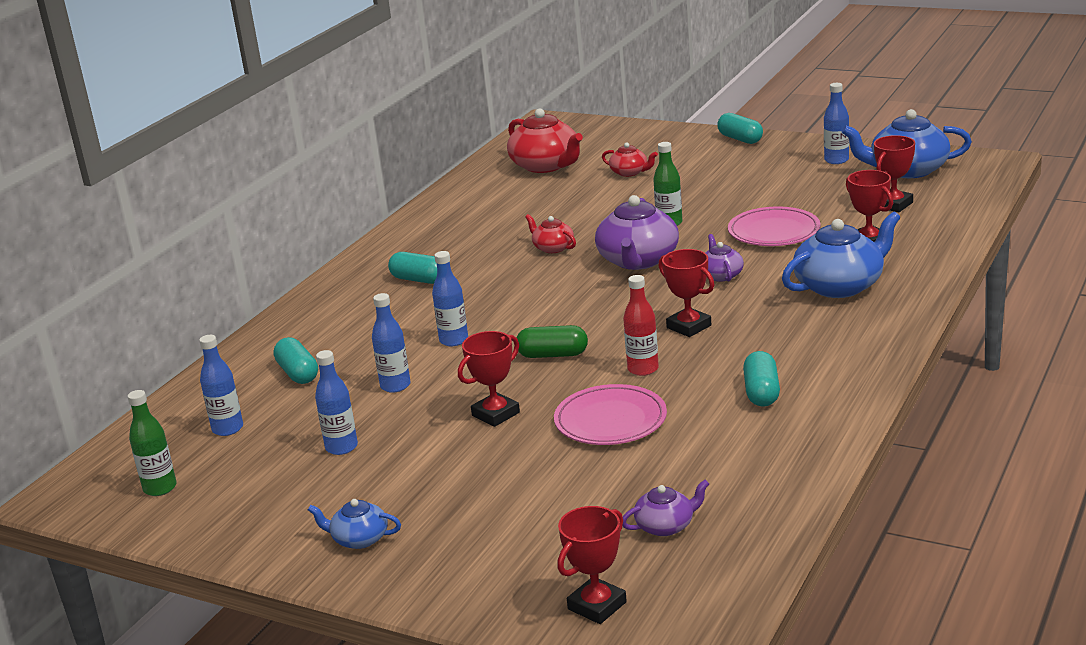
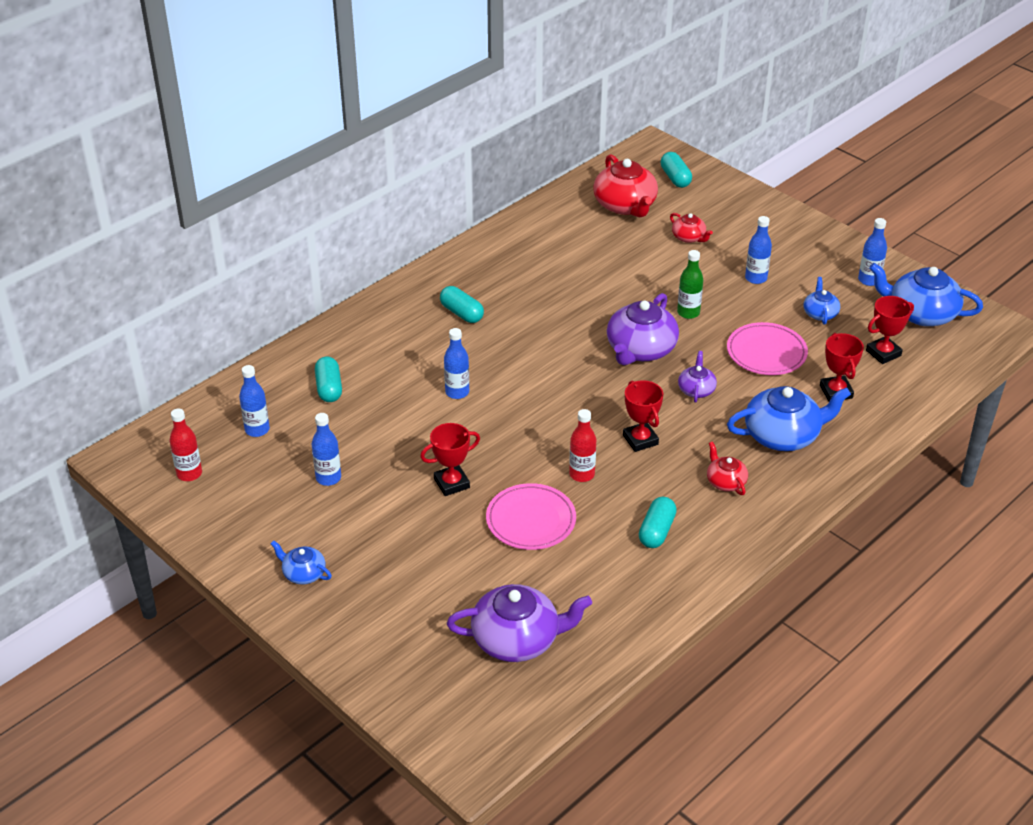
camera: 15 degrees right, 15 degrees up
(160, 488) = (189, 474): green bottle -> red bottle
(395, 386) = (393, 427): blue bottle -> blue bottle (756, 278)
(553, 248) = (581, 311): red teapot -> red teapot (725, 481)
(553, 355) = (523, 435): green capsule -> none
(597, 606) = (434, 695): red trophy -> none
(665, 526) = (517, 639): purple teapot -> purple teapot, size x1.92
(740, 139) = (803, 225): turquoise capsule -> turquoise capsule (675, 178)
(806, 193) = (820, 313): none -> blue teapot

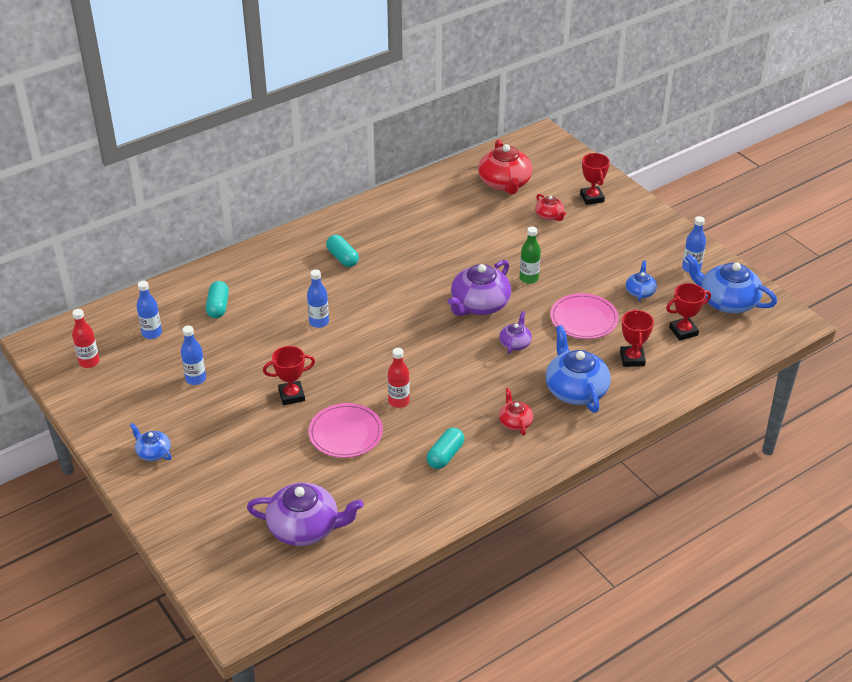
camera: 10 degrees right, 0 degrees up
(640, 440) = (455, 379): red trophy -> red trophy (592, 198)
(675, 178) = (554, 164): turquoise capsule -> none
(756, 278) = (595, 256): blue bottle -> none
(783, 435) = (575, 389): blue teapot -> blue teapot turned 105 degrees counterclockwise

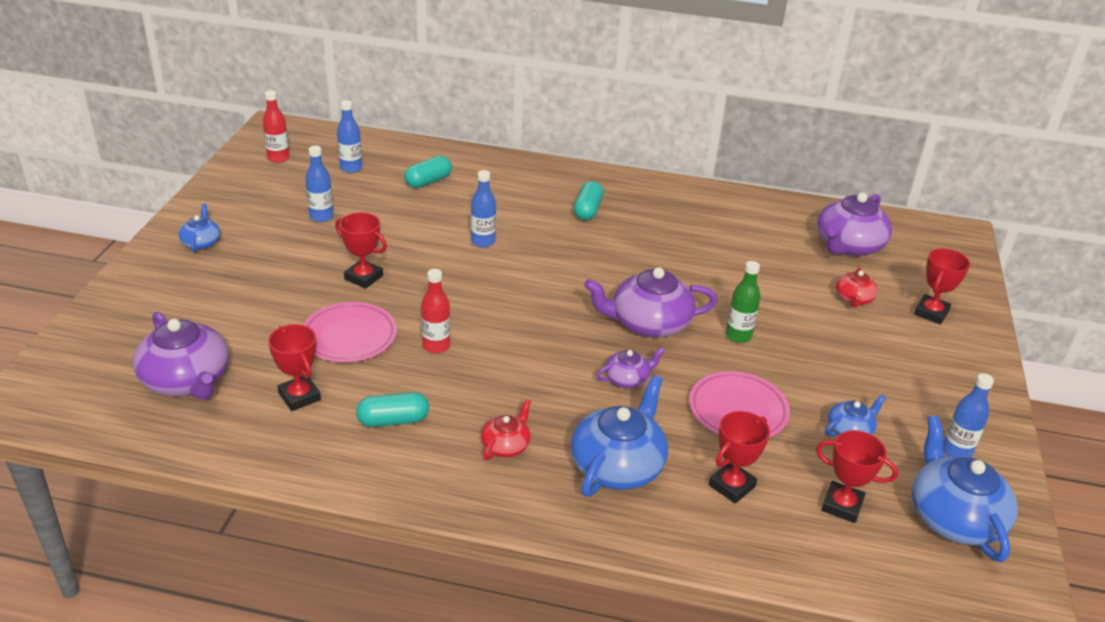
camera: 45 degrees right, 5 degrees down
(379, 484) = (299, 396): none -> red trophy
(504, 183) = (848, 246): red teapot -> purple teapot

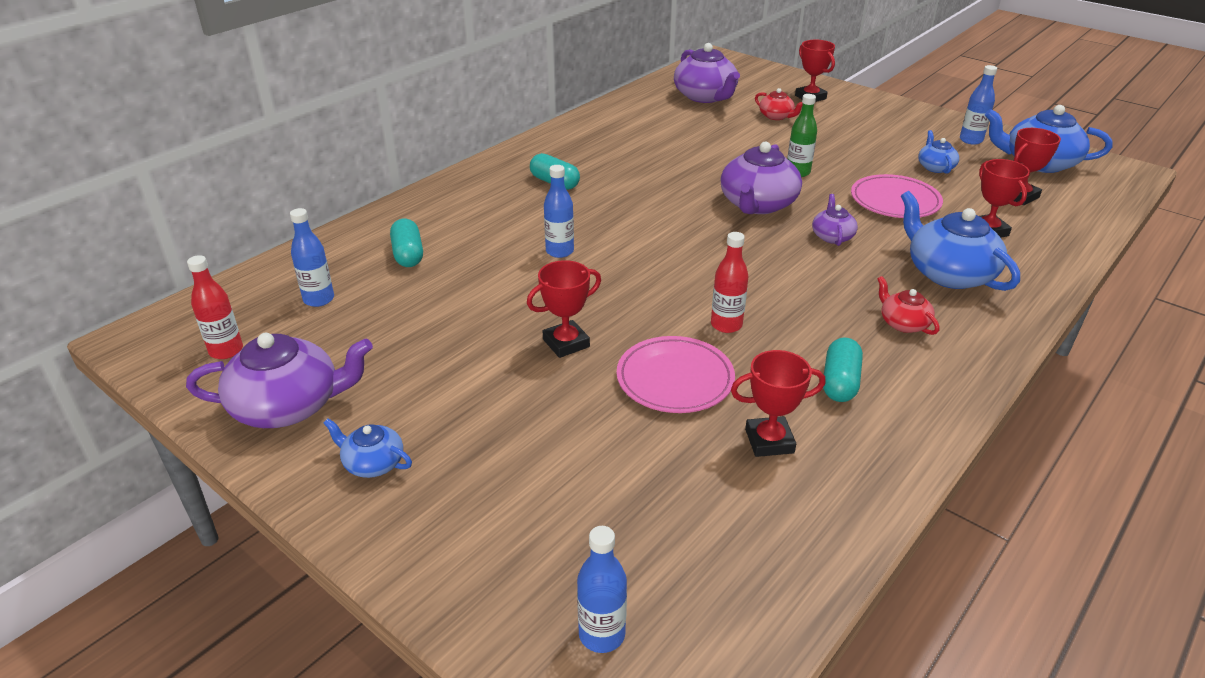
camera: 60 degrees left, 0 degrees up
(186, 380) = (690, 535): purple teapot -> purple teapot (288, 406)
(321, 216) = (408, 346): blue bottle -> blue bottle (602, 634)

